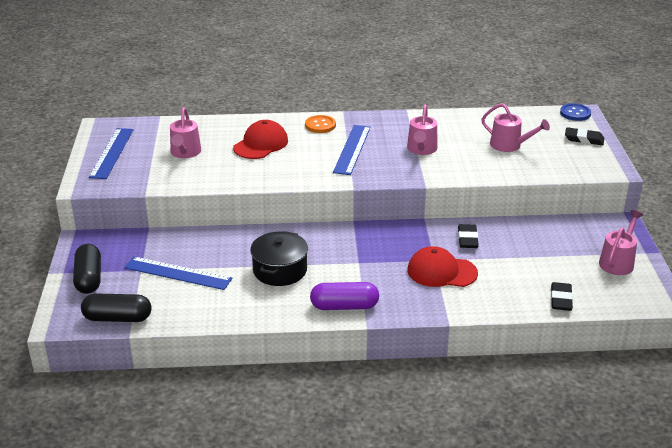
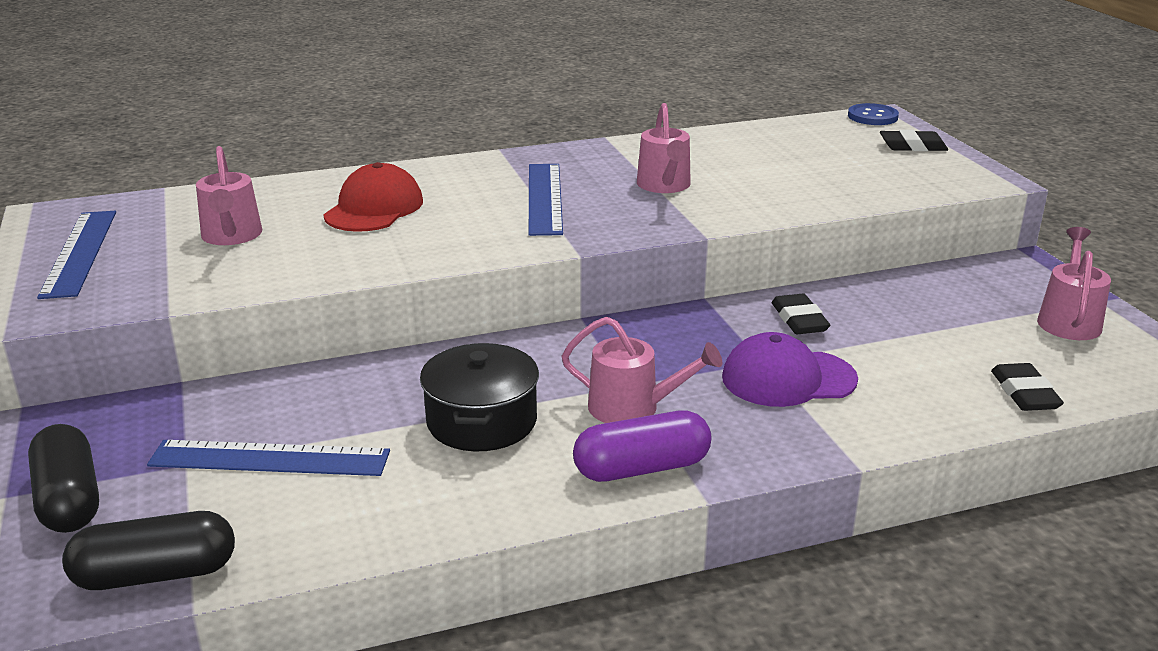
camera: 15 degrees left, 5 degrees down
(320, 125) = (470, 171): orange button -> none
(441, 272) = (788, 378): red cap -> purple cap
(509, 145) = (805, 166): pink watering can -> pink watering can (633, 408)

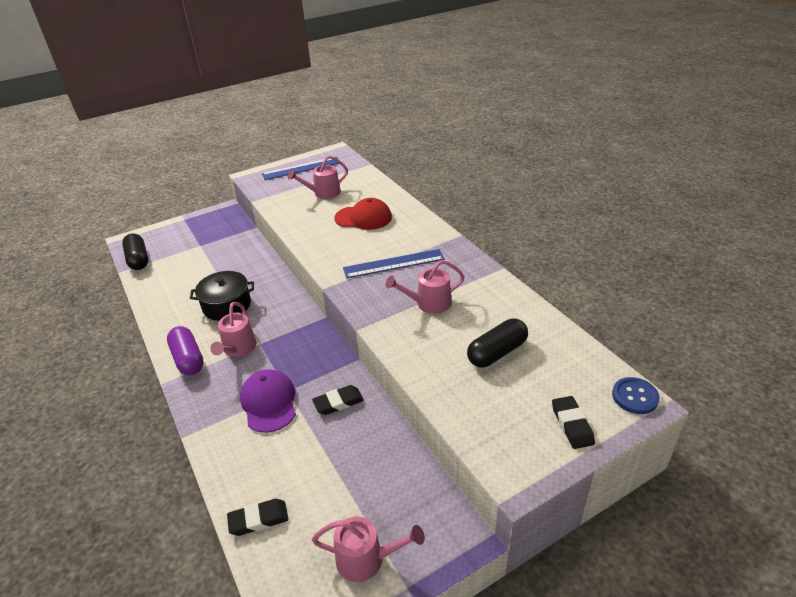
camera: 80 degrees right, 10 degrees up
(69, 499) = (181, 231): black capsule -> black capsule (497, 352)
(269, 459) = (202, 261): blue ruler -> none

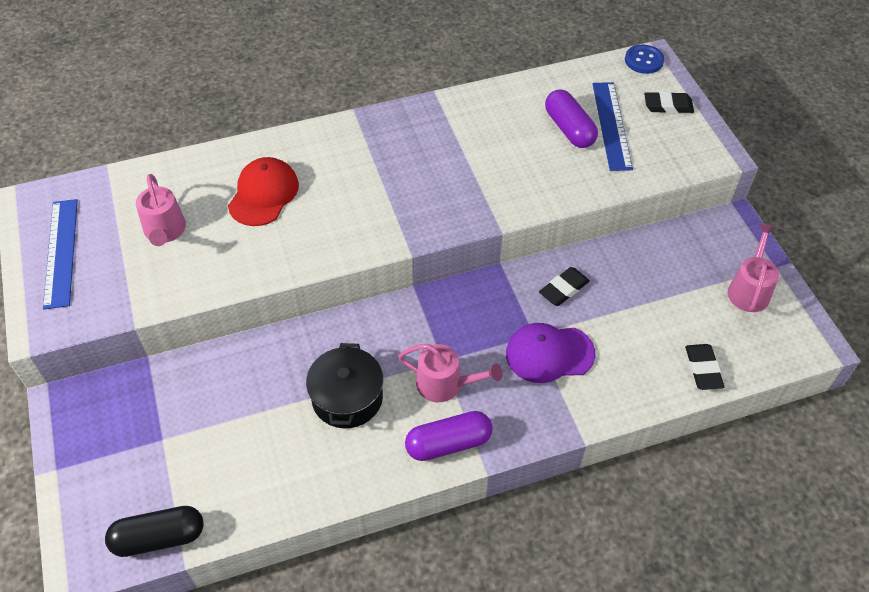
camera: 80 degrees left, 15 degrees up
(338, 402) = (563, 289): black eraser -> black eraser turned 60 degrees clockwise
(393, 263) = (387, 180): blue ruler -> blue ruler (611, 125)
(428, 303) = (476, 163): pink watering can -> none
(497, 352) = (569, 129): black capsule -> purple capsule

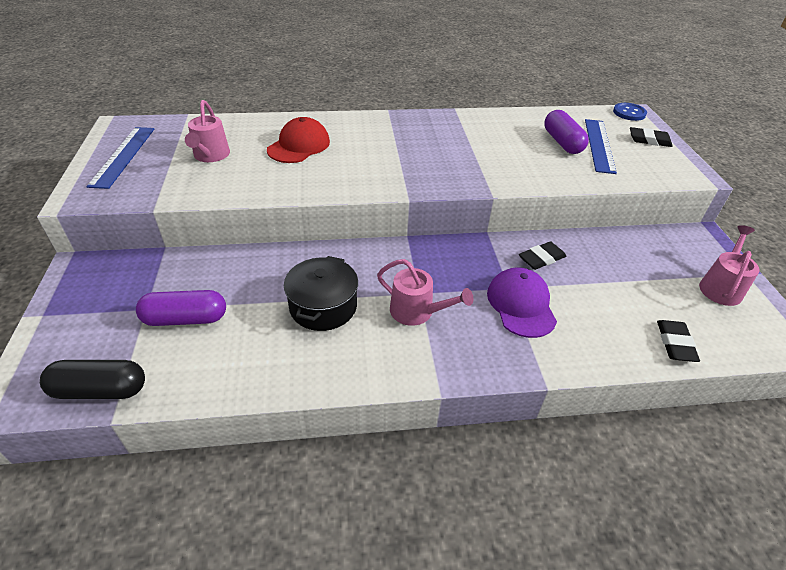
camera: 10 degrees right, 10 degrees down
(448, 443) = (408, 361): purple capsule -> purple capsule (185, 319)
(549, 354) = (521, 305): purple cap -> purple cap turned 75 degrees clockwise

